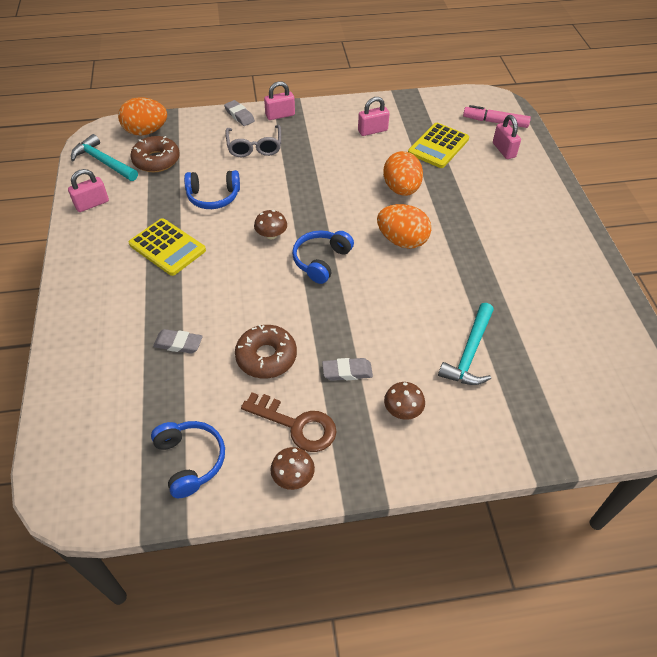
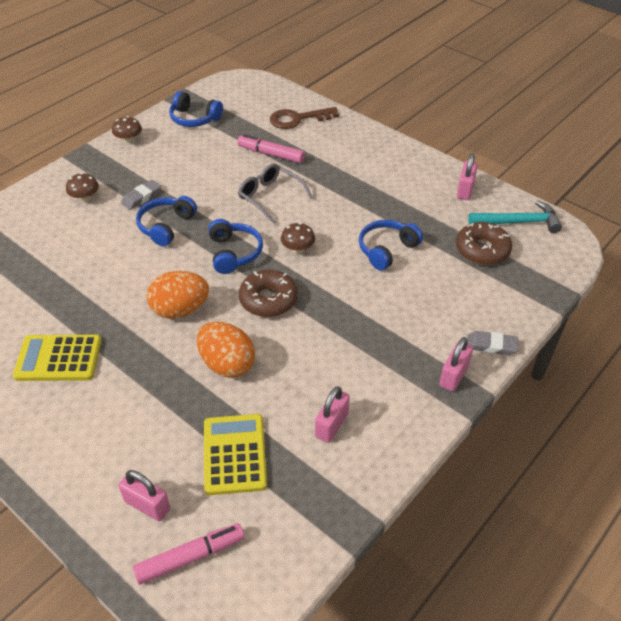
camera: 140 degrees right, 5 degrees down
(146, 131) = (539, 269): orange egg -> none
(167, 247) = (362, 196): yellow calculator -> yellow calculator (58, 358)
(178, 344) = (271, 154): grey eraser -> pink marker
(254, 147) = (423, 318): grey glasses -> grey glasses (270, 197)
(266, 357) = (205, 177): brown donut -> brown donut (268, 299)
(296, 425) = (149, 158): brown key -> brown key (298, 119)
(352, 321) = (166, 226): none -> blue headphones
(470, 353) = (56, 254): turquoise hammer -> none

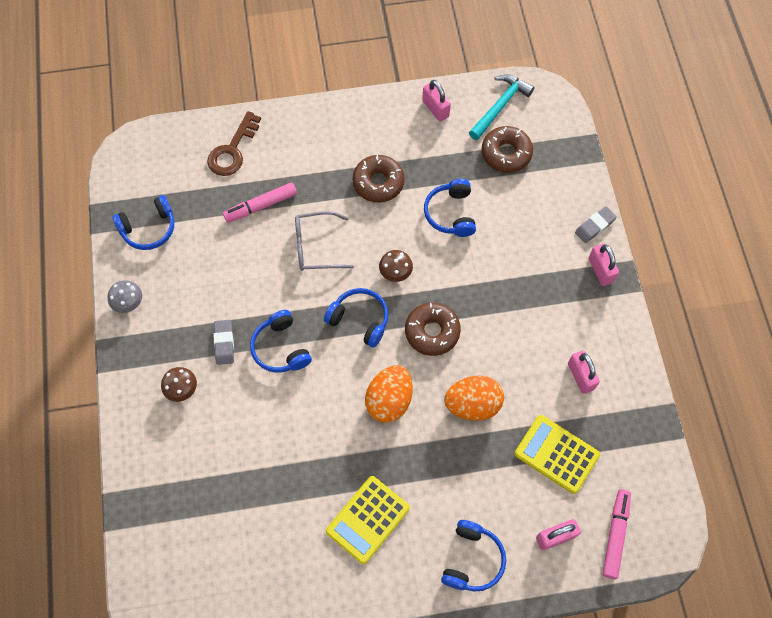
camera: 50 degrees left, 20 degrees up
(74, 453) = (472, 560): none -> blue headphones
(129, 140) = (128, 302): brown mushroom -> grey mushroom
(362, 197) = (378, 183): none -> brown donut

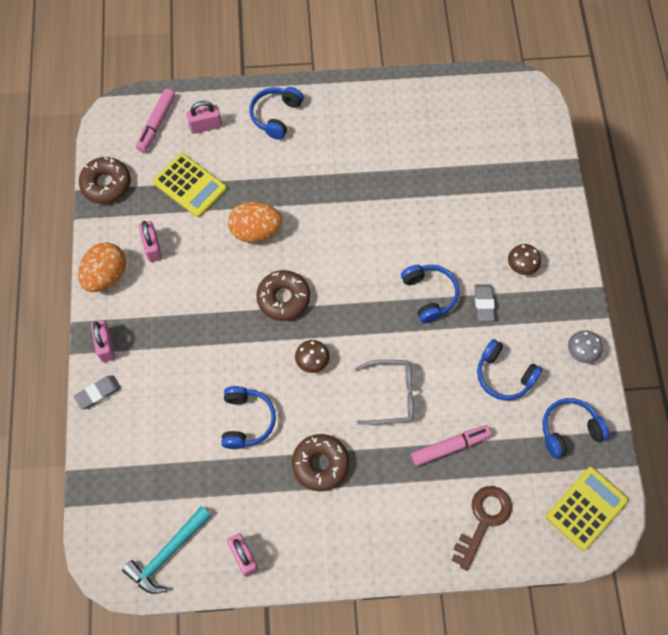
camera: 175 degrees left, 0 degrees up
(359, 320) = (352, 315): blue headphones -> blue headphones (504, 375)
(367, 519) = (358, 150): yellow calculator -> yellow calculator (586, 508)
(389, 400) = (331, 240): orange egg -> orange egg (106, 276)
(506, 153) = (173, 489): brown donut -> brown donut (106, 184)

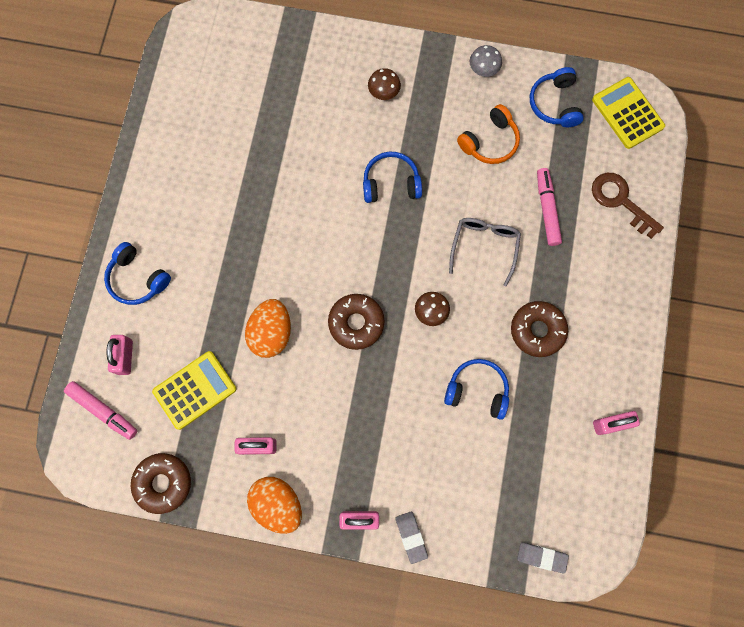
camera: 75 degrees left, 10 degrees up
(167, 554) = (593, 497): turquoise hammer -> none
(484, 304) = (413, 137): grey eraser -> grey eraser (541, 557)
(504, 375) = (489, 142): blue headphones -> orange headphones

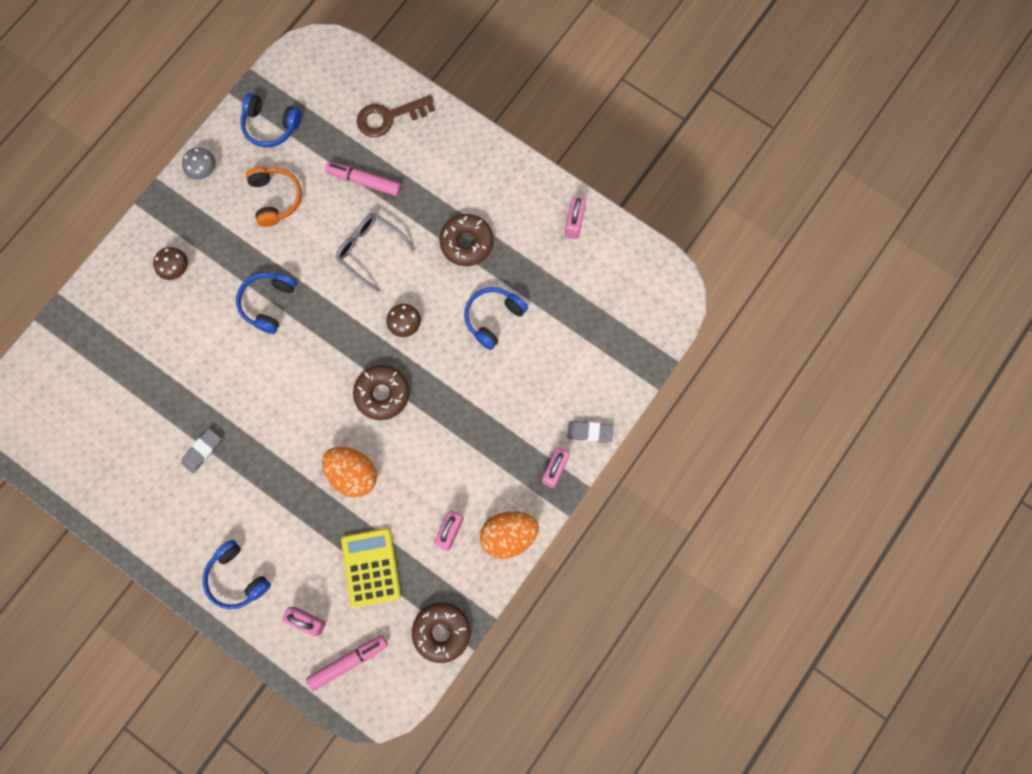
camera: 65 degrees left, 0 degrees up
(138, 279) = (237, 578): blue headphones -> blue headphones turned 75 degrees clockwise
(541, 557) = (655, 333): grey eraser -> grey eraser (202, 451)
(627, 113) = (313, 70): yellow calculator -> none

